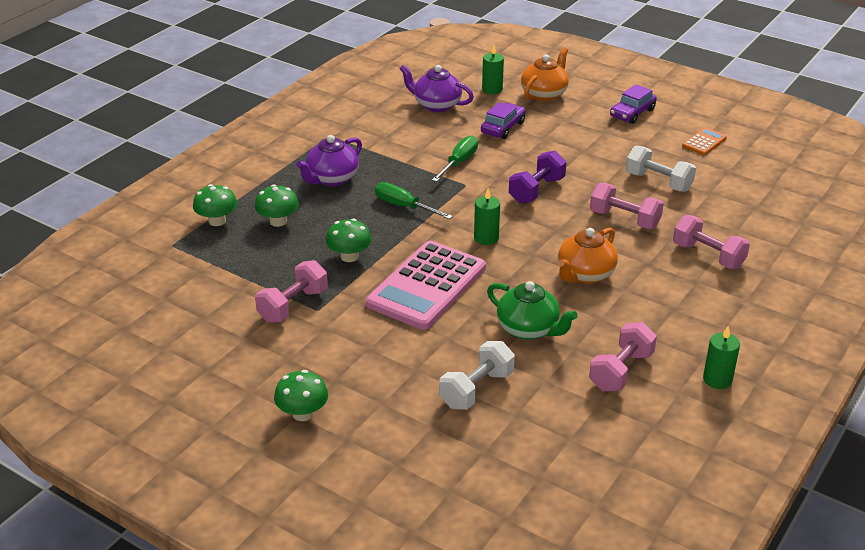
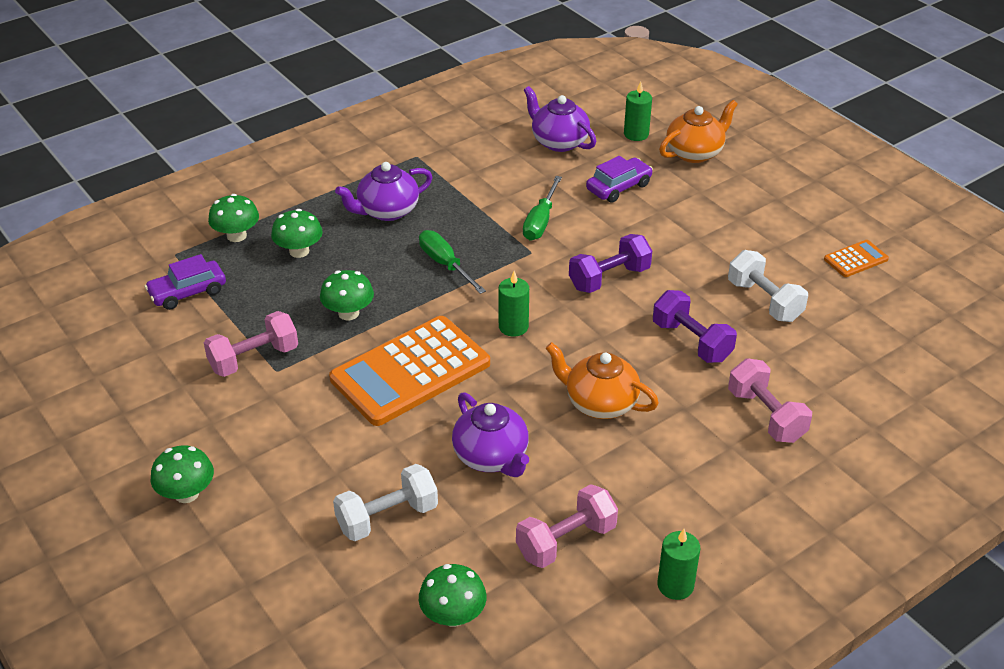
camera: 20 degrees right, 5 degrees up
(427, 286) = (410, 371): pink calculator -> orange calculator
(459, 162) = (540, 221): green screwdriver -> green screwdriver turned 150 degrees clockwise
(529, 329) = (492, 457): green teapot -> purple teapot
(571, 442) = (453, 615): none -> green mushroom
(585, 274) = (599, 403): orange teapot -> orange teapot turned 60 degrees clockwise
(624, 219) = (691, 341): pink dumbbell -> purple dumbbell
(632, 113) = (788, 200): purple car -> purple car (188, 292)

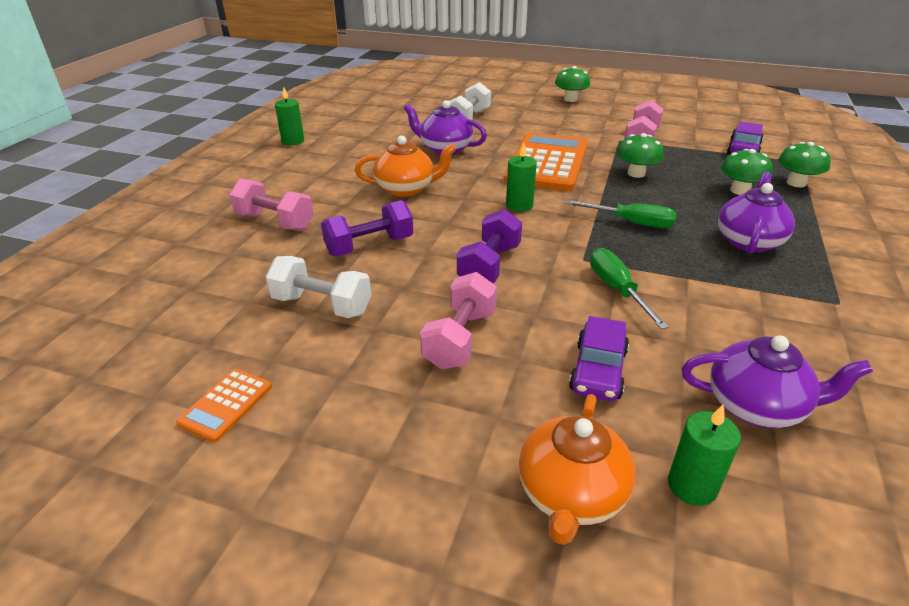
camera: 145 degrees right, 5 degrees down
(453, 615) = (397, 107): green mushroom -> none
(566, 541) = (367, 137): pink dumbbell -> pink dumbbell (460, 339)
(691, 341) = (369, 246): purple dumbbell -> purple dumbbell turned 45 degrees counterclockwise

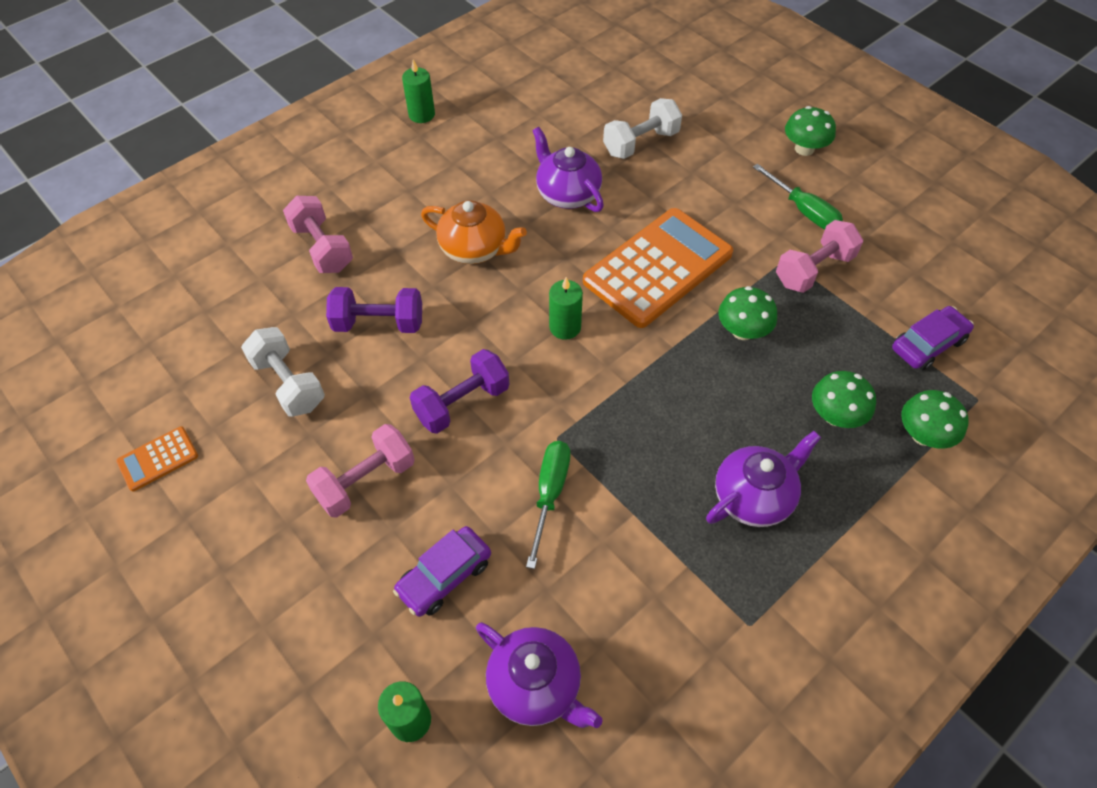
camera: 30 degrees right, 20 degrees up
(571, 495) = (321, 675): orange teapot -> none
(631, 222) = (656, 409): green screwdriver -> green screwdriver (803, 210)

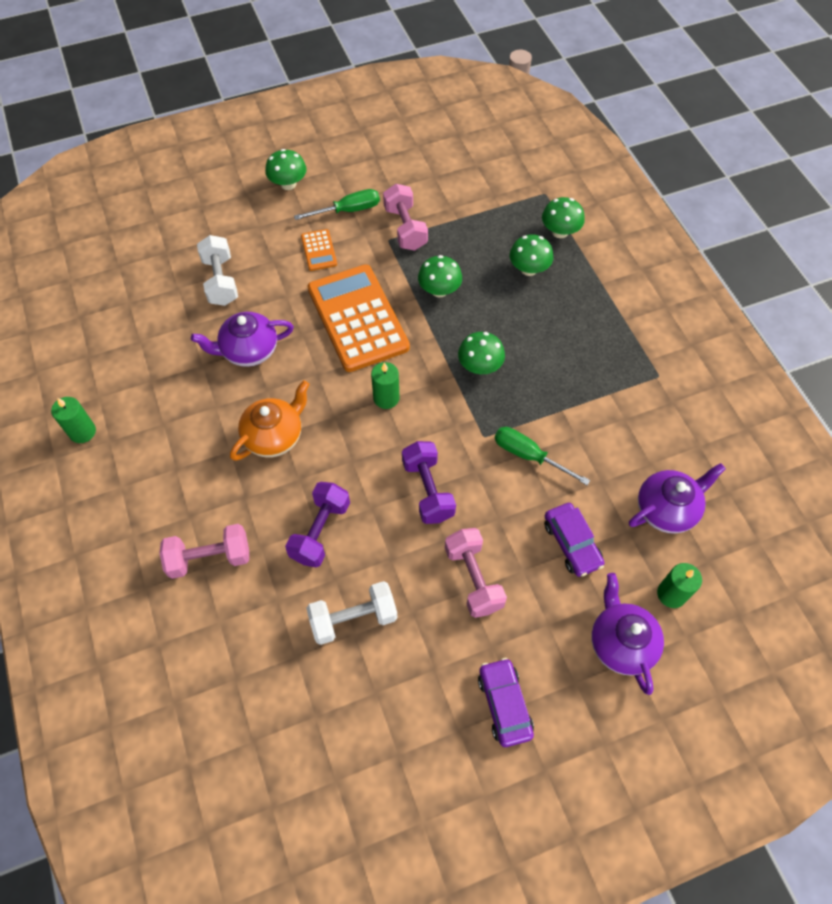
camera: 70 degrees left, 5 degrees up
(158, 459) = (389, 745): orange calculator -> orange calculator (319, 250)
(654, 405) = (480, 366): none -> green mushroom
(754, 496) = (572, 337): purple teapot -> purple teapot (621, 642)
(928, 344) = (494, 197): purple car -> purple car (504, 704)

